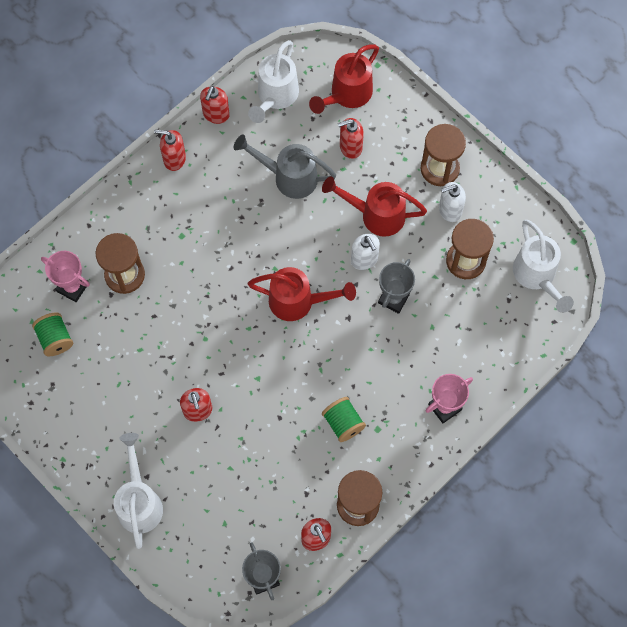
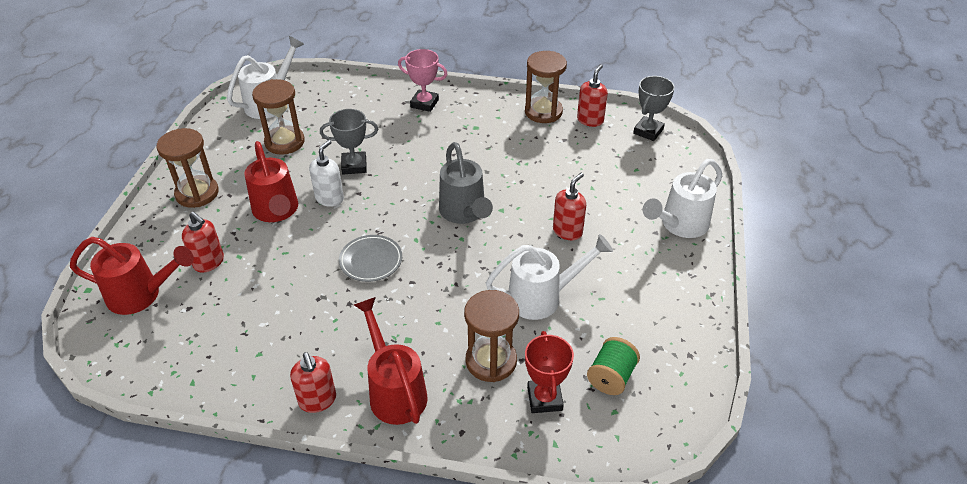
camera: 125 degrees left, 25 degrees down
(72, 287) = (544, 398): pink trophy -> red trophy
(216, 114) = (231, 395): red soap dispenser -> none
(272, 252) = (371, 260): none -> grey plate
(275, 96) = (176, 353): white watering can -> white watering can (542, 297)
(289, 177) = (275, 290): grey watering can -> grey watering can (464, 213)
(298, 301) = (407, 219): red watering can -> red watering can (394, 391)
(343, 423) = (489, 145): green spool -> none
(449, 210) = (239, 170): white soap dispenser -> none

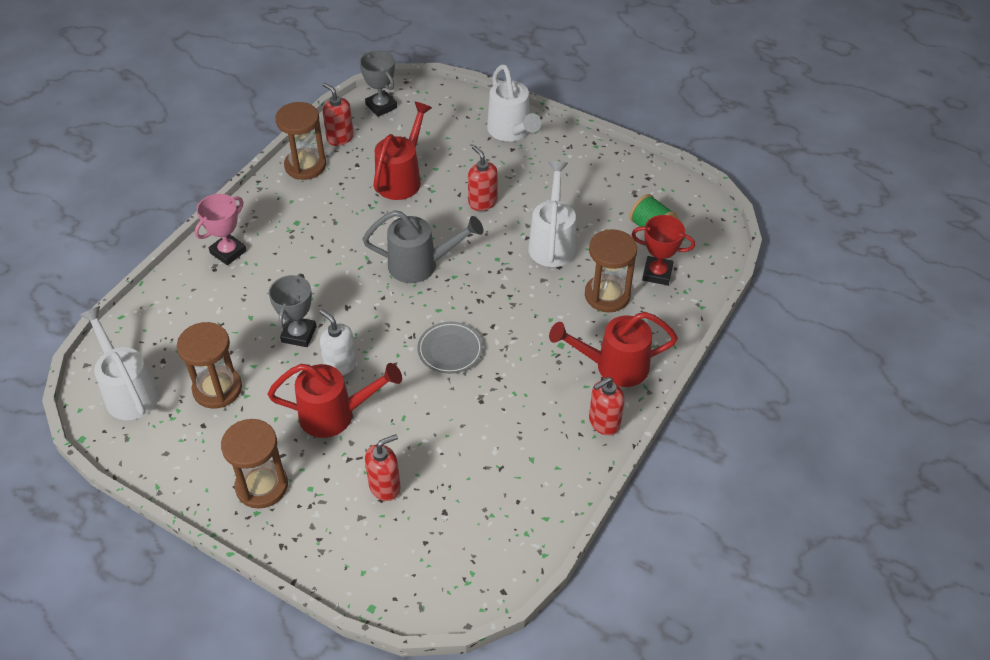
camera: 70 degrees left, 5 degrees up
(141, 295) = (405, 554): red watering can -> red watering can (402, 178)
(317, 400) = (604, 422): red soap dispenser -> red soap dispenser turned 150 degrees clockwise

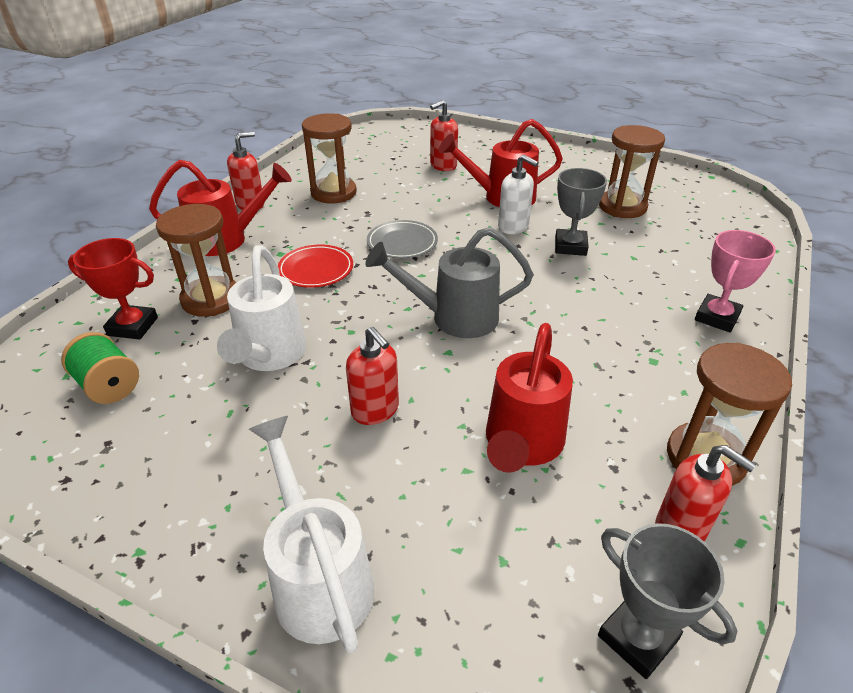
camera: 175 degrees right, 10 degrees down
(128, 391) = (703, 202): white watering can -> none
(262, 486) = (541, 162): brown hourglass -> brown hourglass (333, 193)
(527, 321) = (316, 270): none -> red plate

